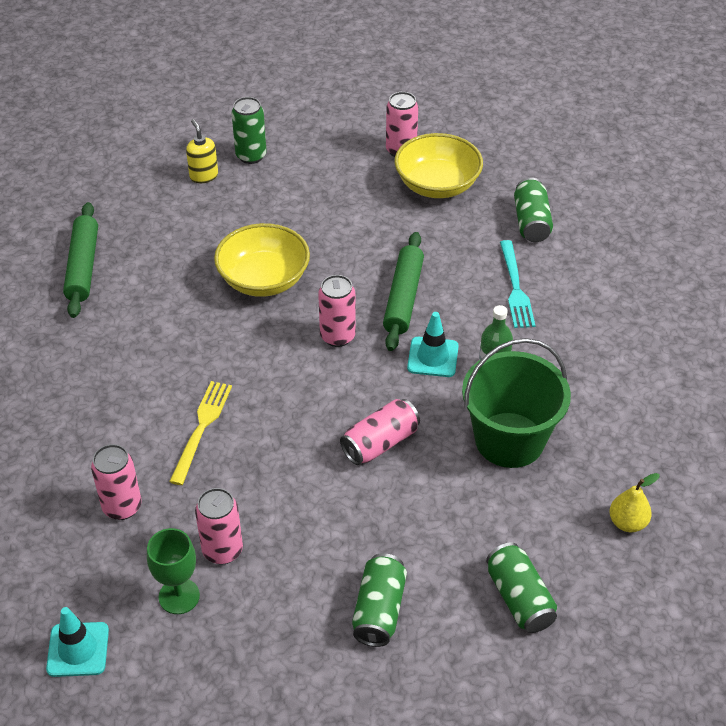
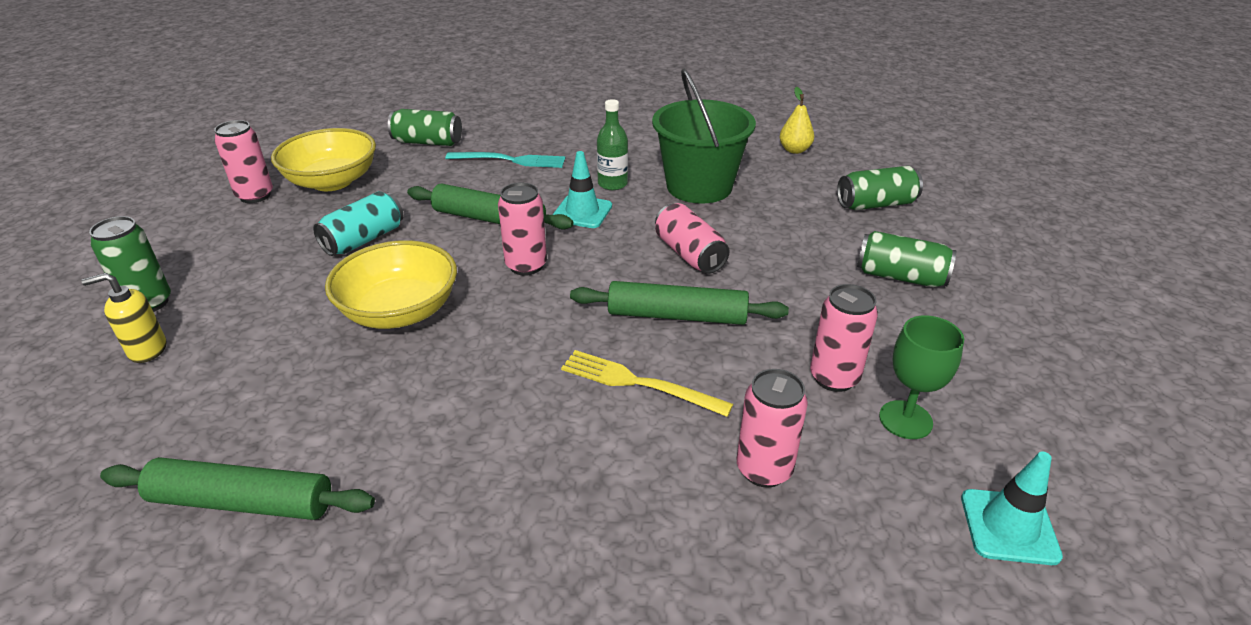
camera: 80 degrees left, 10 degrees down
(286, 443) = (677, 316): none -> green rolling pin
(352, 232) = (364, 239): none -> turquoise can

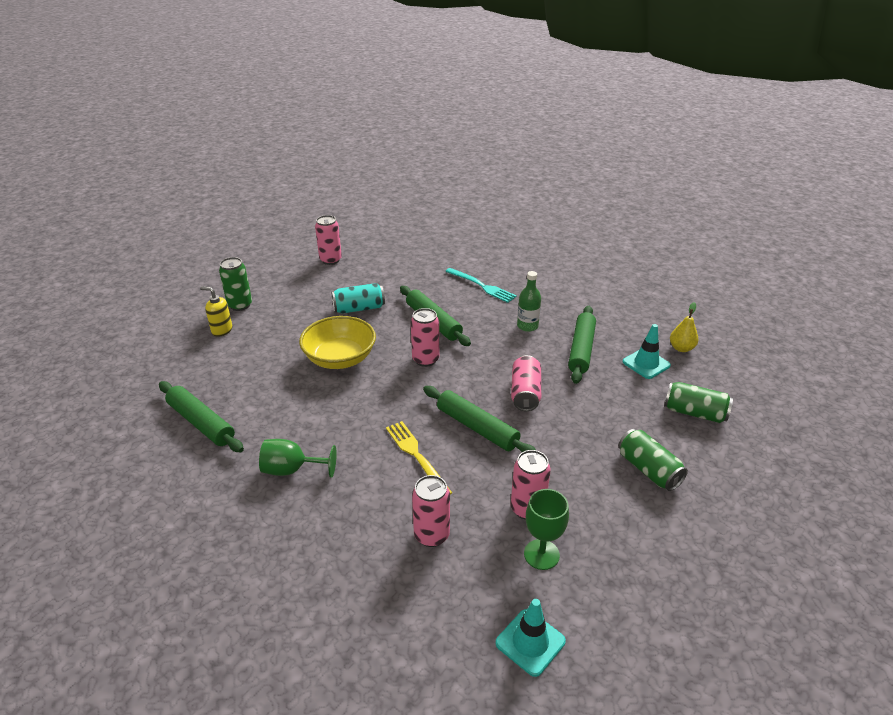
camera: 35 degrees right, 0 degrees up
(332, 181) = (374, 265): yellow bowl -> none
(428, 142) = (446, 256): green can -> none
(477, 491) = (291, 470): none -> green goblet
(582, 212) = (489, 338): turquoise traffic cone -> turquoise traffic cone (646, 364)
(699, 186) = (581, 349): green bucket -> green rolling pin

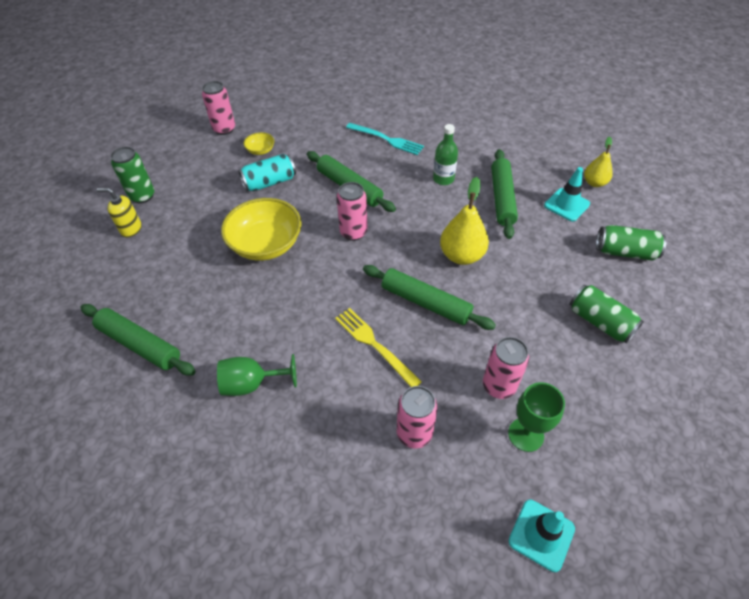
camera: 10 degrees left, 15 degrees up
(359, 281) = (260, 150): none -> yellow bowl
(525, 393) = (461, 255): pink can -> yellow pear

